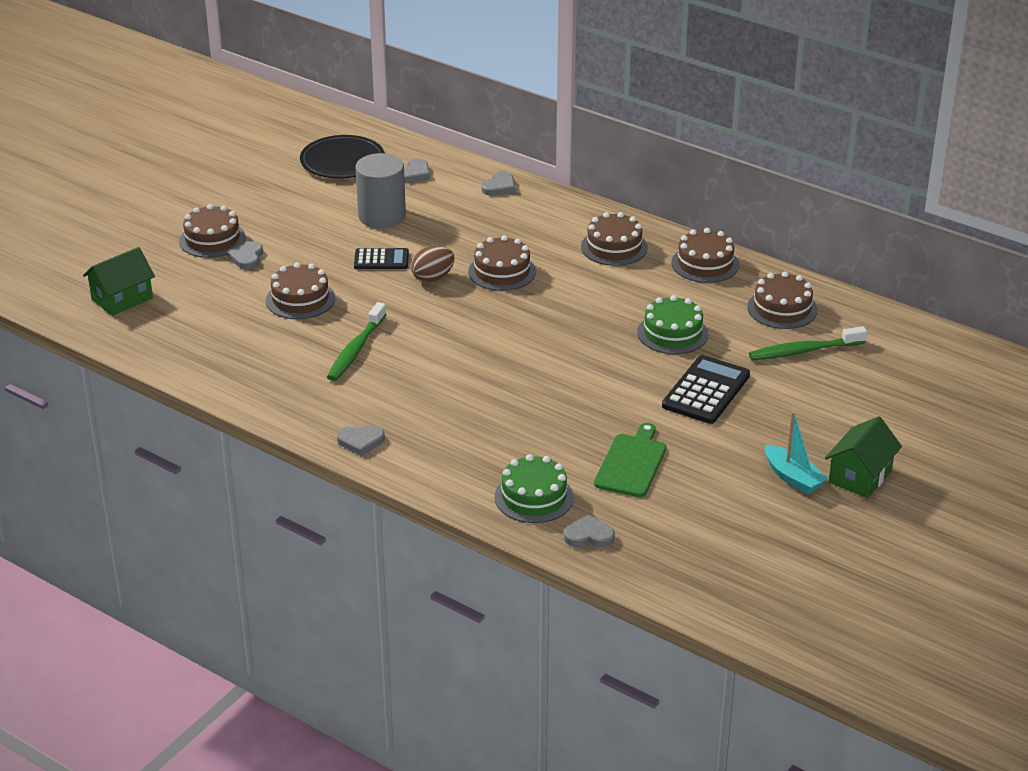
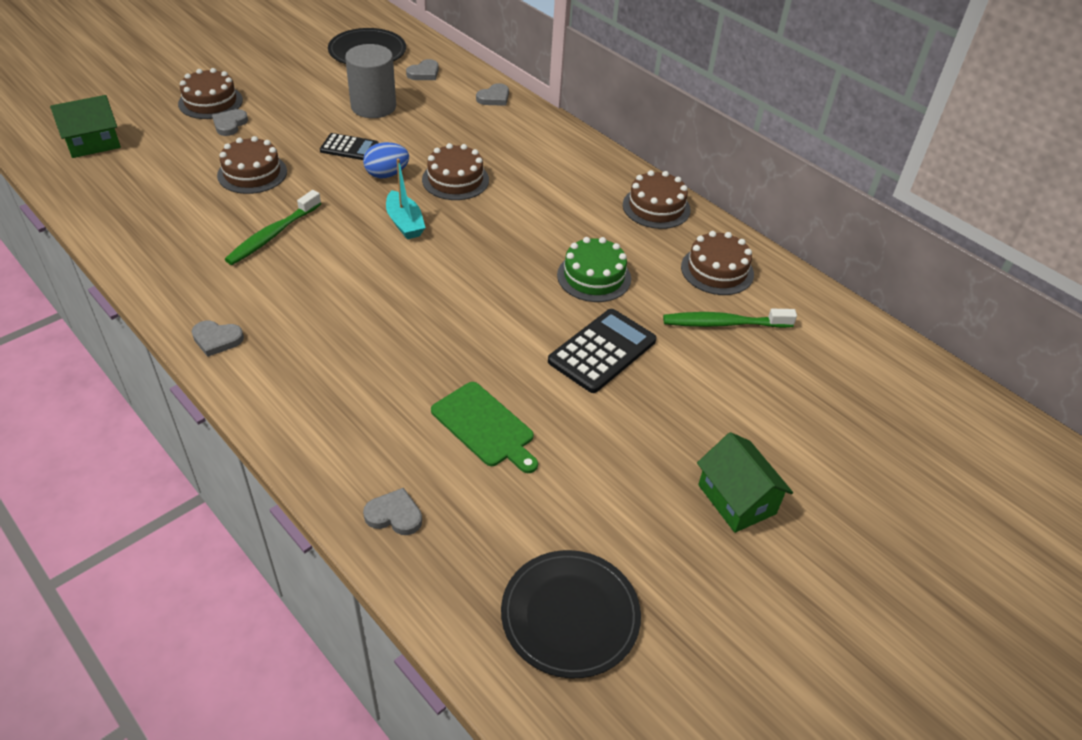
camera: 10 degrees right, 10 degrees up
(433, 278) = (387, 174): brown egg -> blue egg
(534, 497) = (359, 448): green cake -> none
(614, 247) = (574, 174): brown cake -> none
(631, 463) = (485, 426): green cutting board -> green cutting board turned 105 degrees clockwise
(759, 572) = (570, 615): none -> black plate
(793, 478) = (658, 484): turquoise boat -> turquoise boat (405, 223)
(860, 476) = (737, 499): green house -> green house turned 75 degrees counterclockwise

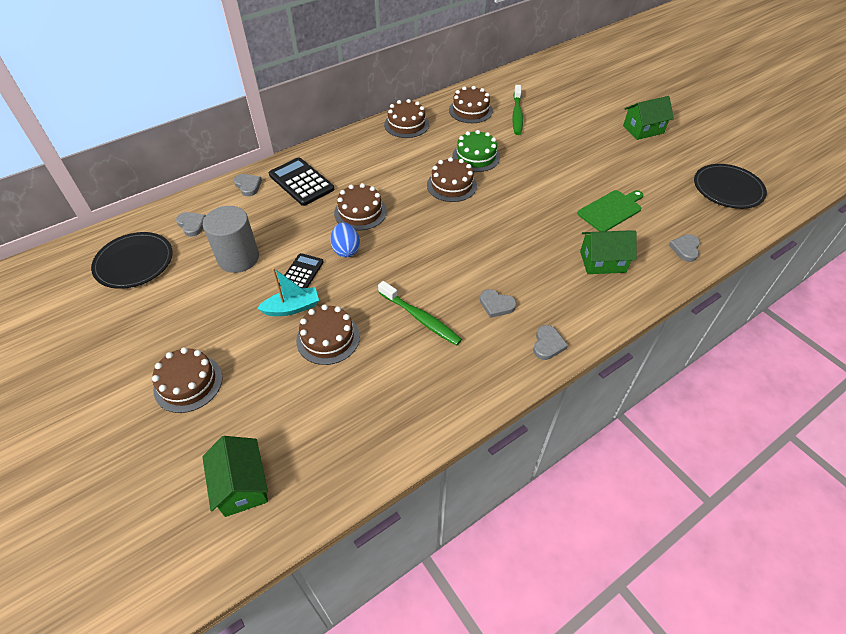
camera: 80 degrees left, 5 degrees up
(230, 124) = (238, 362): grey heart -> grey heart (496, 305)
(365, 405) = (602, 262): none -> green house
(405, 223) = (412, 240): turquoise boat -> turquoise boat (292, 308)
(521, 254) = (451, 185): none -> brown cake
(602, 351) = (543, 160): black calculator -> black calculator (301, 182)

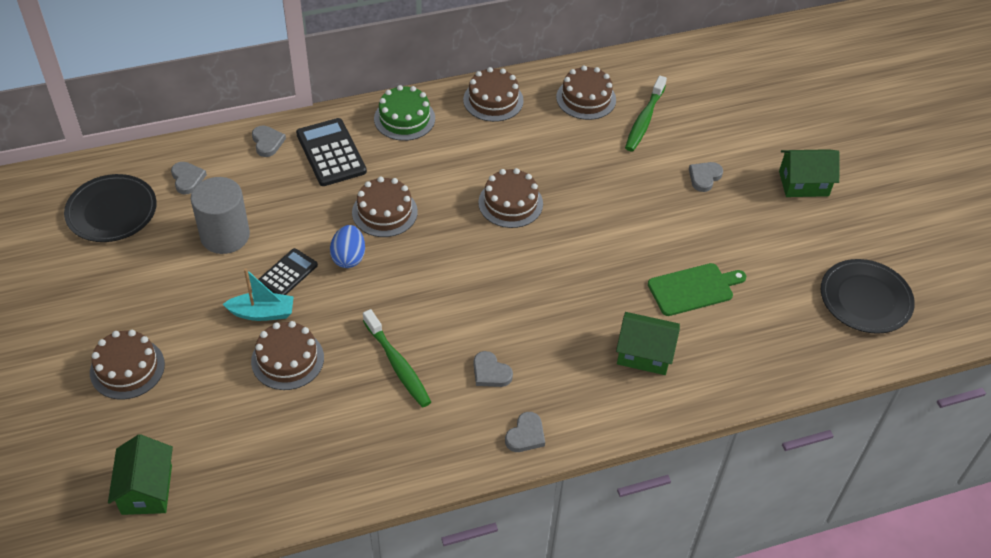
camera: 15 degrees right, 0 degrees up
(476, 157) = (560, 170): green cake -> green cake (404, 118)
(685, 249) = (757, 365): grey heart -> grey heart (704, 177)

